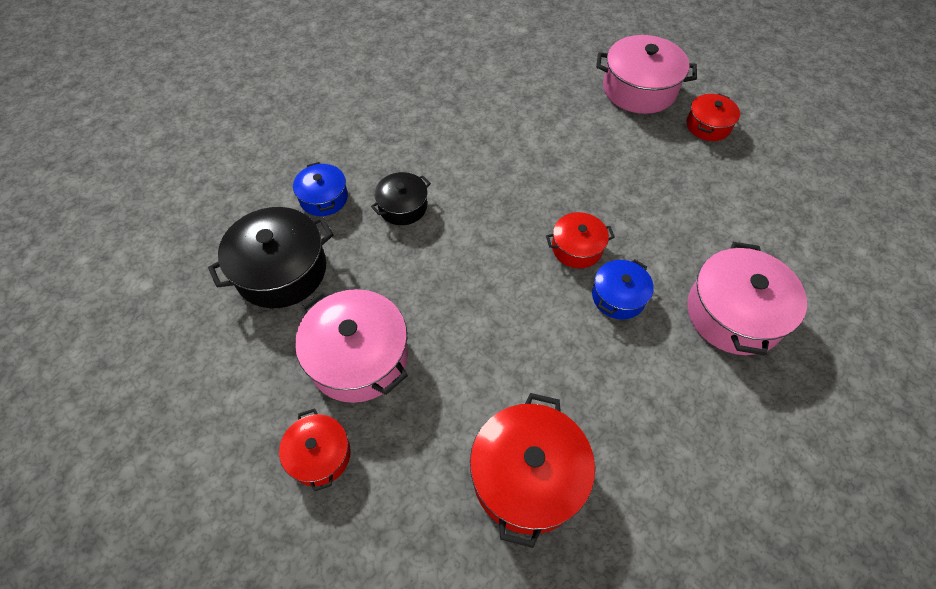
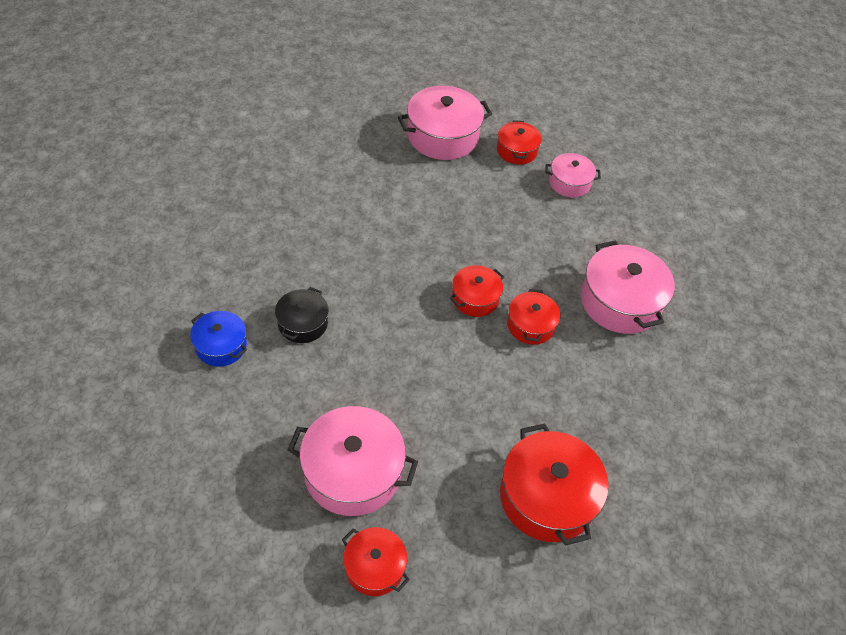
camera: 35 degrees left, 5 degrees down
(281, 270) = (227, 430): black pot -> none
(618, 296) = (530, 325): blue pot -> red pot
(748, 174) = (569, 183): none -> pink pot

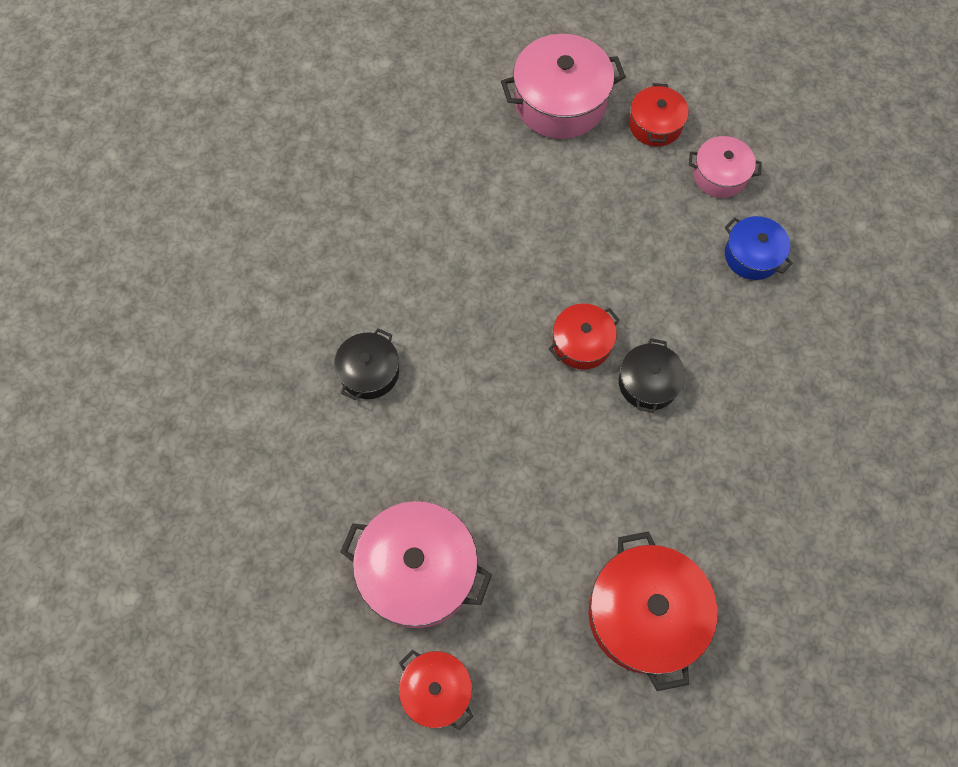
camera: 10 degrees right, 15 degrees up
(221, 346) = (272, 399): blue pot -> blue pot (752, 255)
(530, 325) = (648, 383): red pot -> black pot
(620, 301) = (766, 353): pink pot -> none

